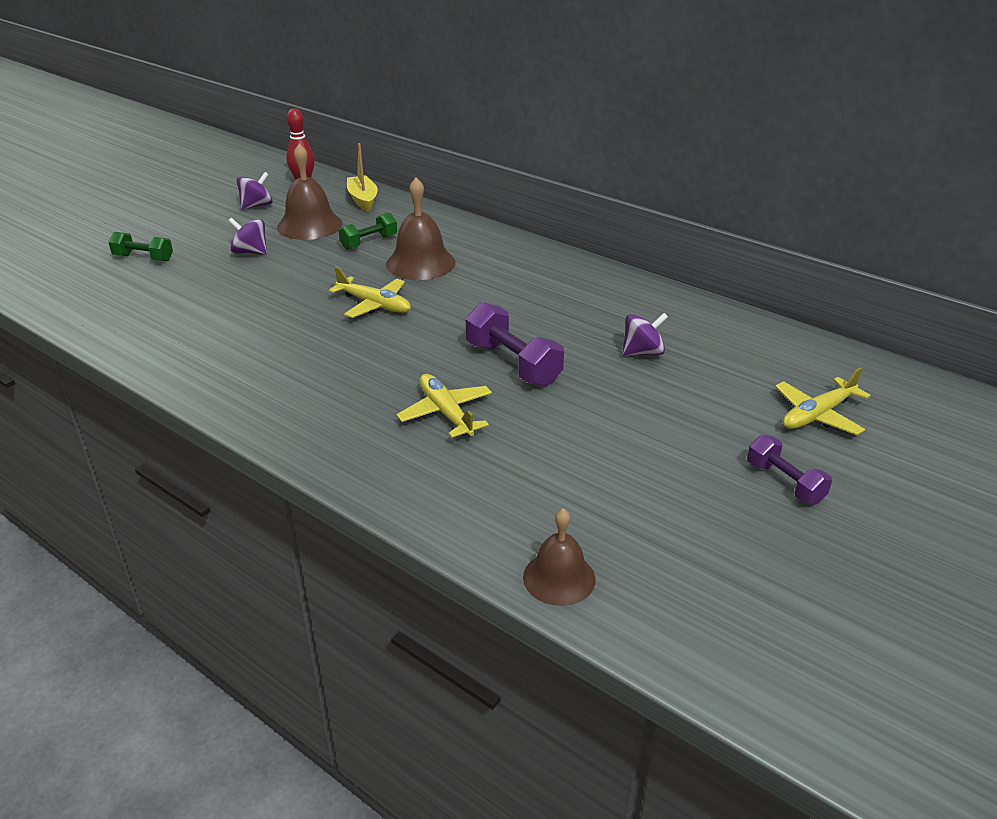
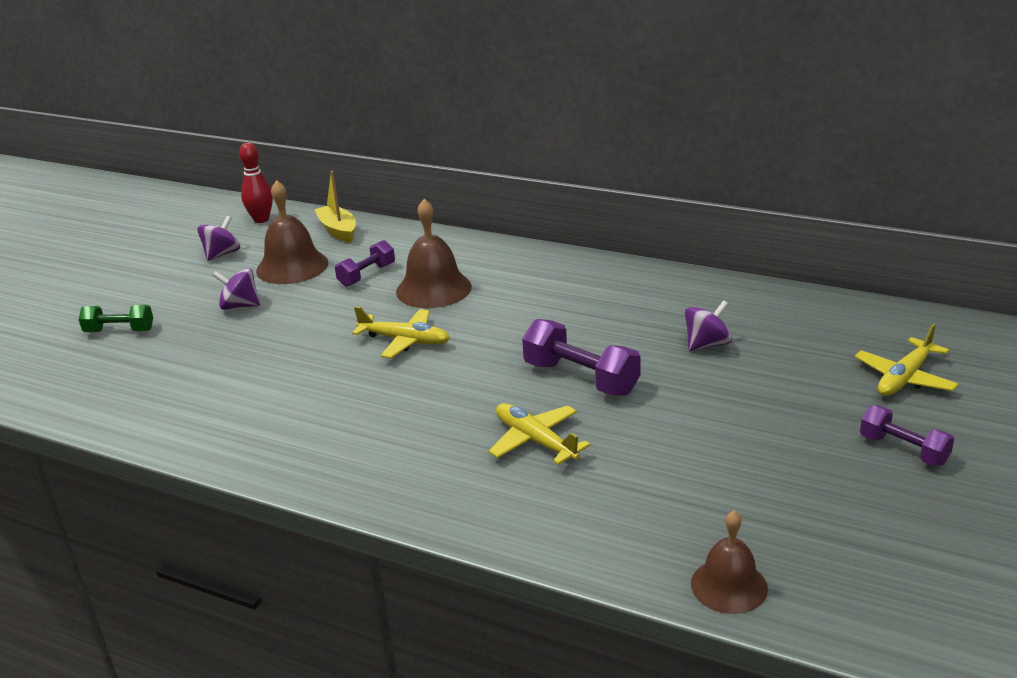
camera: 10 degrees left, 5 degrees down
(369, 242) = (367, 275): green dumbbell -> purple dumbbell

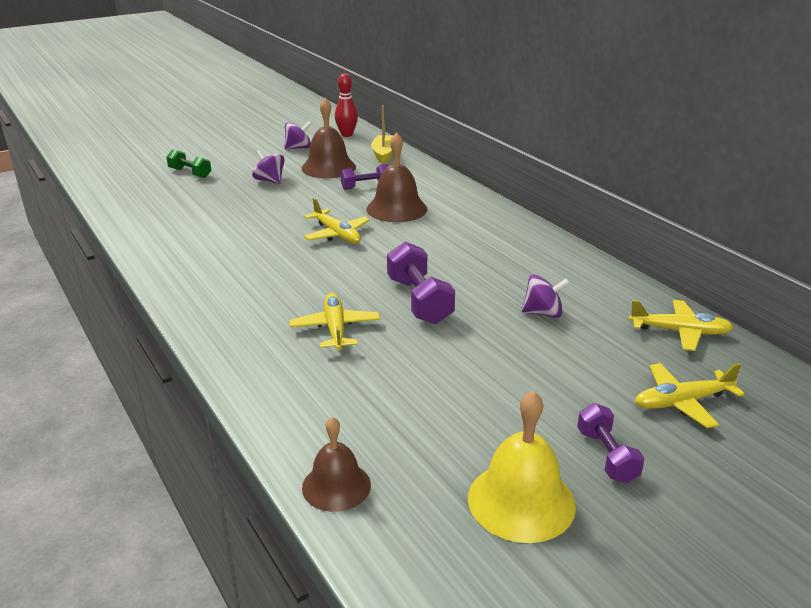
camera: 30 degrees right, 0 degrees up
(834, 316) = (679, 332): none -> yellow plane
(886, 519) = (521, 501): none -> yellow bell

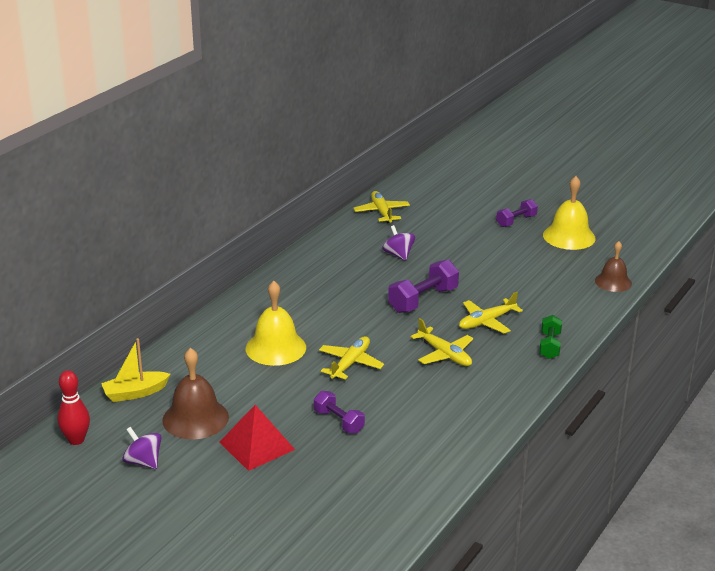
camera: 115 degrees left, 0 degrees up
(190, 173) = (272, 515): green dumbbell -> green dumbbell (549, 346)
(269, 180) = (257, 445): purple spinning top -> red pyramid
(366, 187) = (234, 378): purple dumbbell -> purple dumbbell (338, 421)
(396, 209) = (275, 348): brown bell -> yellow bell
(682, 402) = (452, 207): yellow plane -> yellow plane (444, 354)

